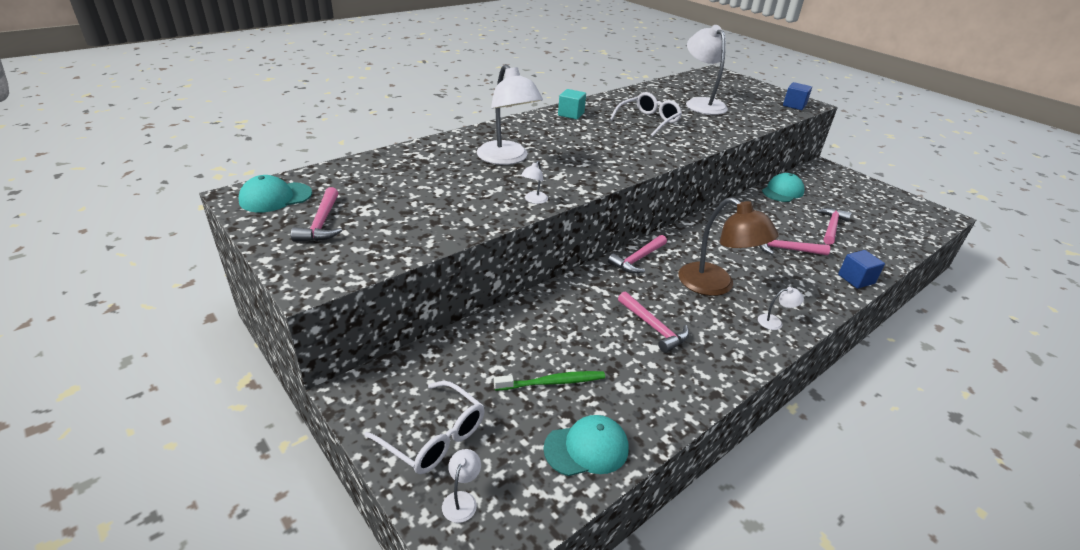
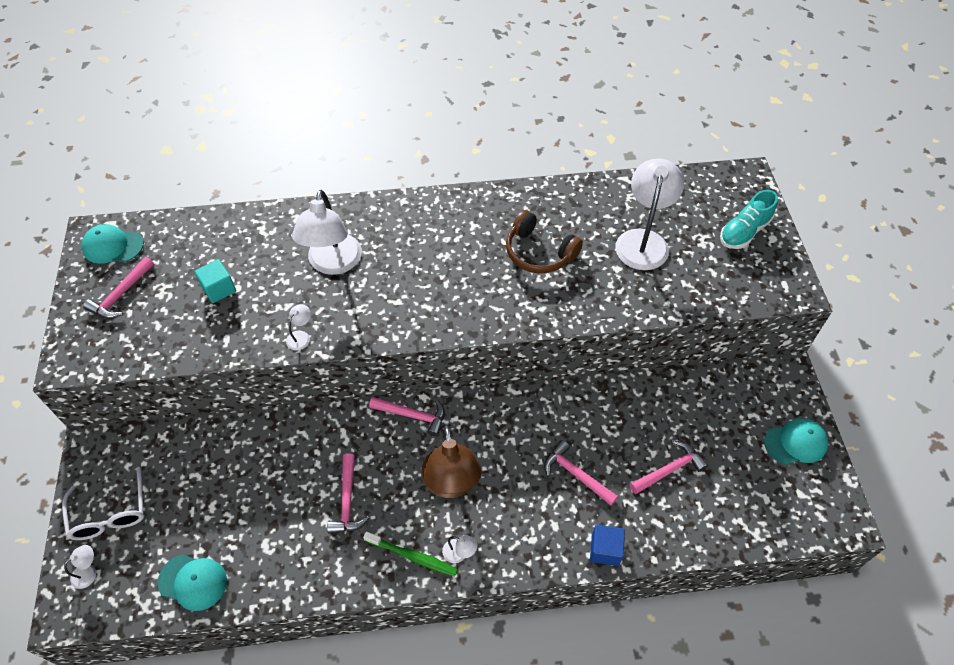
camera: 35 degrees right, 20 degrees up
(534, 200) = (301, 336): white lamp -> white lamp turned 150 degrees clockwise
(553, 382) = (221, 512): green toothbrush -> green toothbrush (413, 556)
(571, 114) = (466, 209): turquoise cube -> turquoise cube (219, 289)
(637, 259) = (412, 416): pink hammer -> pink hammer turned 150 degrees counterclockwise
(648, 121) = (539, 253): white glasses -> brown headphones
(748, 90) = (744, 232): none -> turquoise shoe
(782, 191) = (677, 391): turquoise cap -> turquoise cap (795, 443)
(794, 105) = (768, 287): blue cube -> none

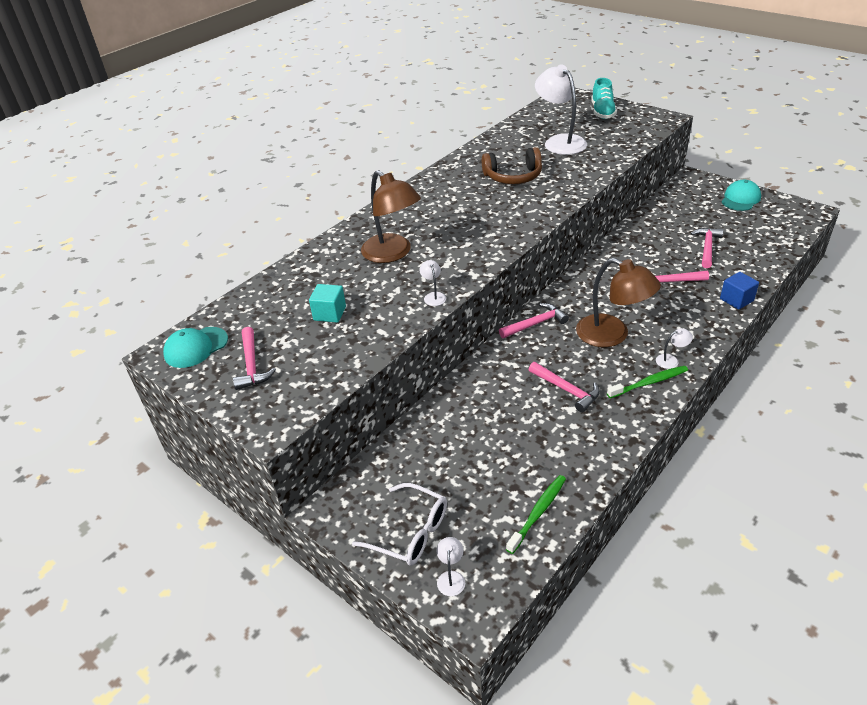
camera: 40 degrees left, 15 degrees down
(193, 582) = (538, 512): turquoise cap -> green toothbrush
(333, 263) = (392, 253): white lamp -> brown lamp

